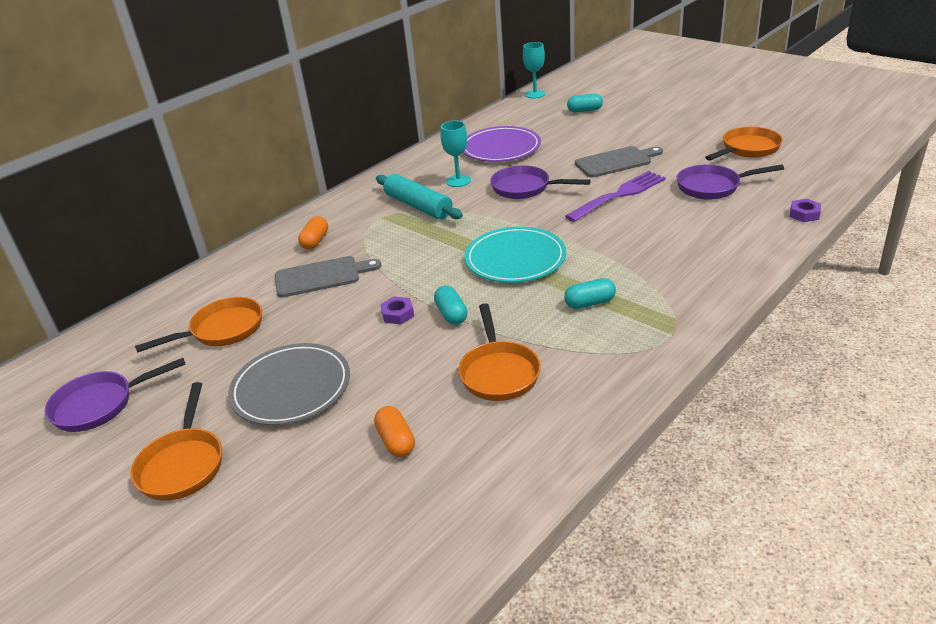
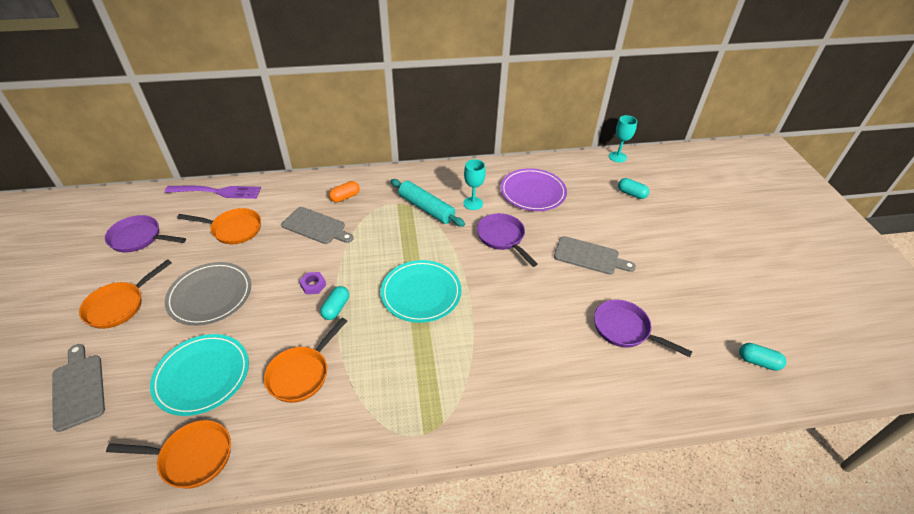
camera: 35 degrees right, 10 degrees up
(259, 550) = (78, 388): none -> grey cutting board
(396, 441) = (202, 376): orange capsule -> turquoise plate
(418, 206) = (426, 208): turquoise rolling pin -> turquoise rolling pin turned 45 degrees counterclockwise
(590, 303) = (413, 365): turquoise capsule -> turquoise capsule (758, 361)
(618, 195) = (550, 288): purple fork -> purple fork (217, 192)
(747, 149) = (702, 313): orange pan -> orange pan (191, 457)
(804, 214) = (657, 409): purple nut -> none

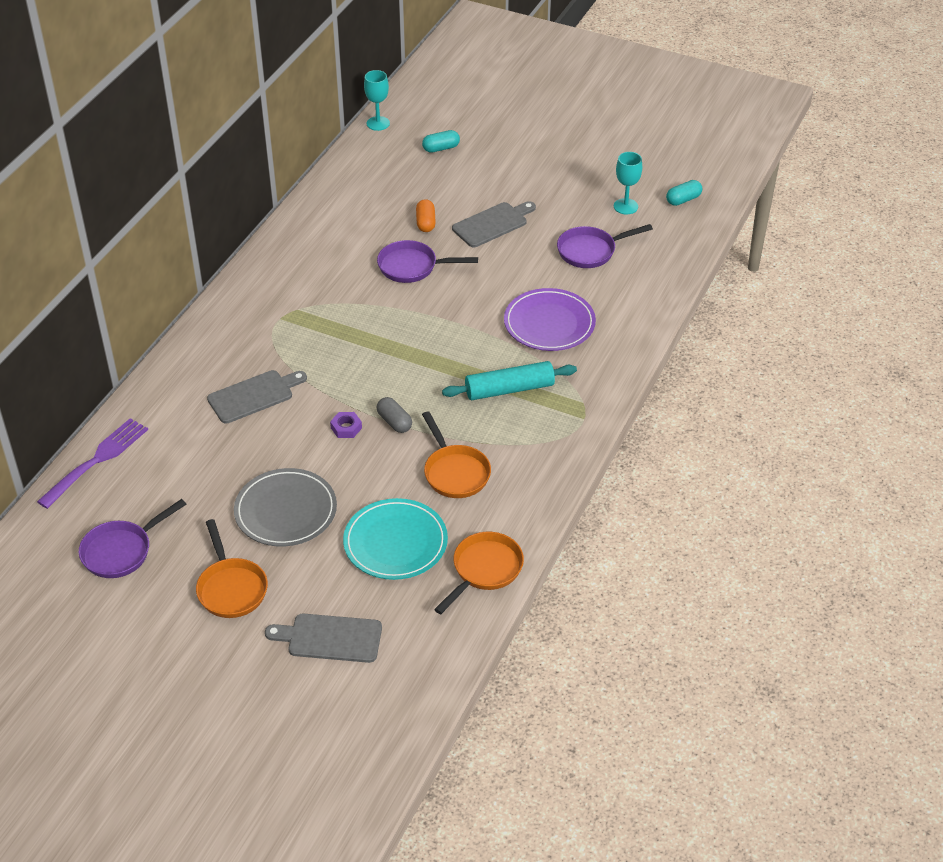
camera: 55 degrees left, 0 degrees up
(233, 229) = (189, 465): orange pan -> none
(336, 308) = (394, 422): turquoise capsule -> grey capsule
(345, 197) = (225, 354): orange capsule -> orange capsule (425, 223)
(421, 293) = (431, 356): turquoise plate -> none
(426, 208) = (312, 300): turquoise rolling pin -> turquoise rolling pin (509, 389)
(473, 203) = (340, 262): turquoise goblet -> turquoise goblet (625, 206)
(533, 192) = (368, 212): purple plate -> purple plate (549, 323)

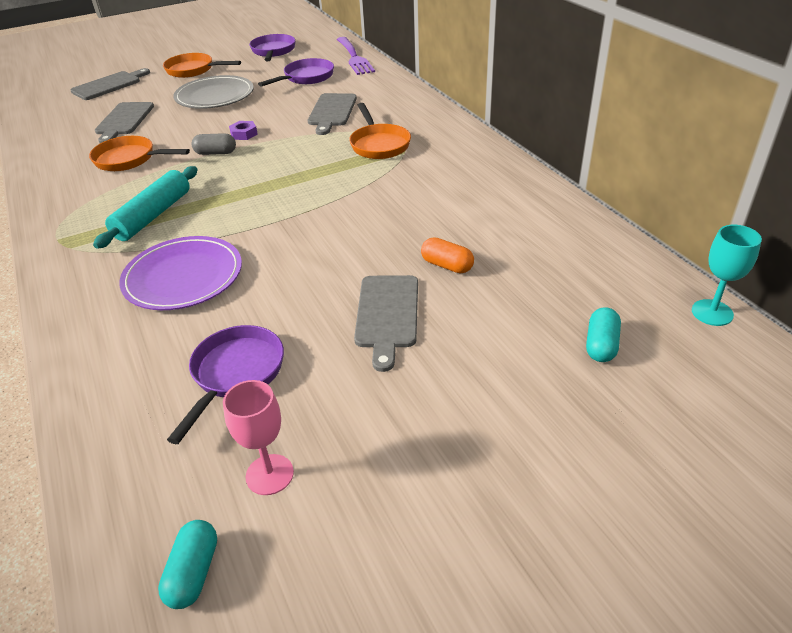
camera: 130 degrees right, 5 degrees down
(395, 542) = (124, 120): turquoise plate -> grey cutting board
(412, 267) = (383, 228): purple pan -> purple pan (306, 77)
(484, 570) = (44, 141): orange pan -> orange pan (379, 144)
(625, 206) = (269, 474): turquoise goblet -> pink goblet

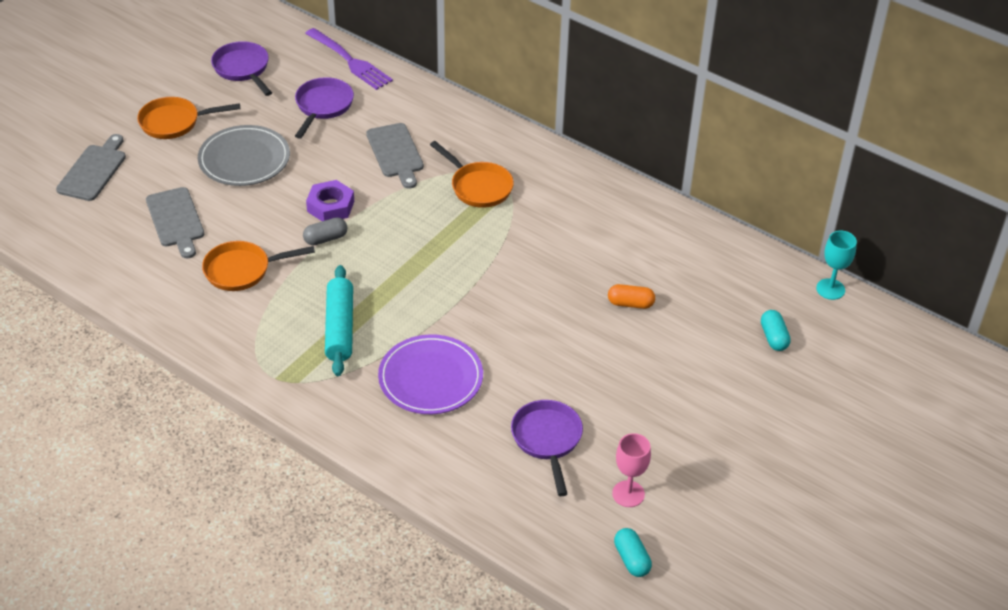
camera: 30 degrees left, 5 degrees up
(244, 134) = (330, 206): purple nut -> purple nut, size x1.61
(387, 315) = (617, 360): grey cutting board -> none

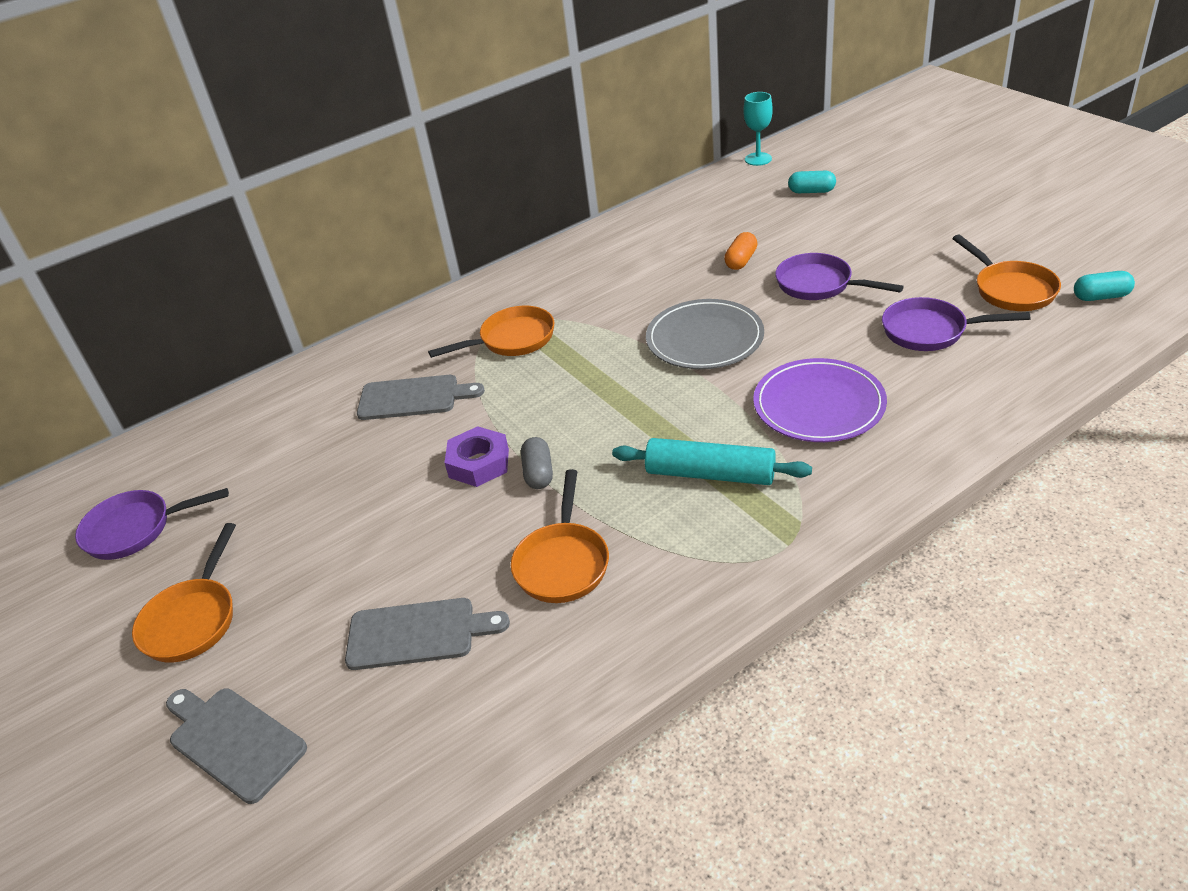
camera: 65 degrees left, 5 degrees down
(244, 159) = (332, 543): grey plate -> grey plate (704, 339)
(323, 107) = (279, 454): purple pan -> purple pan (819, 285)
(349, 61) = (208, 422): purple fork -> none
(628, 494) = (1010, 289): pink goblet -> orange pan

